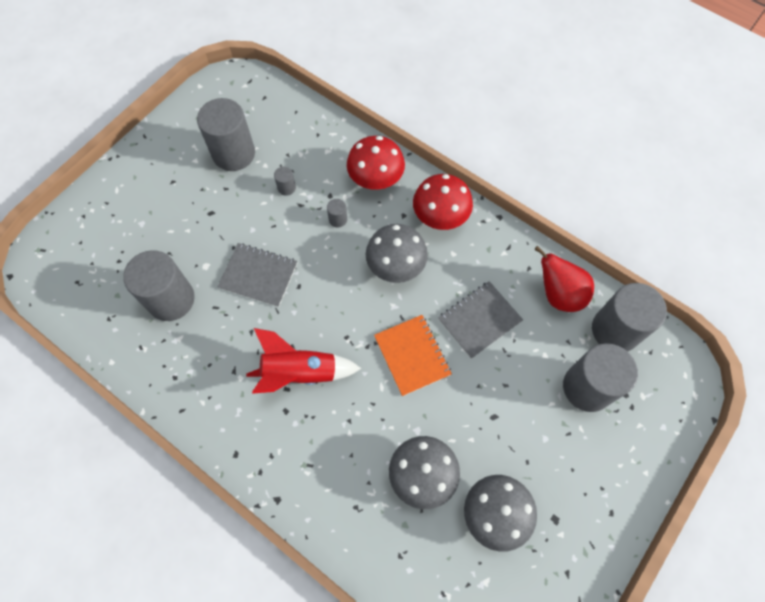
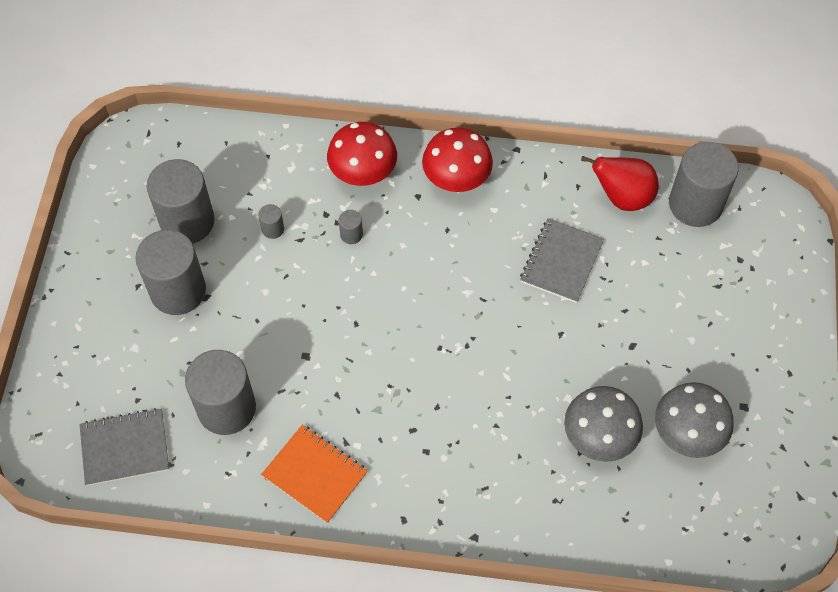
camera: 30 degrees left, 5 degrees down
(258, 275) = (305, 334): grey notebook -> grey notebook (125, 448)
(300, 373) = (416, 407): red rocket -> none
(396, 265) = (443, 250): grey mushroom -> none
(412, 355) = (517, 330): orange notebook -> orange notebook (315, 474)
(587, 387) = (701, 271): grey cylinder -> grey cylinder (178, 291)

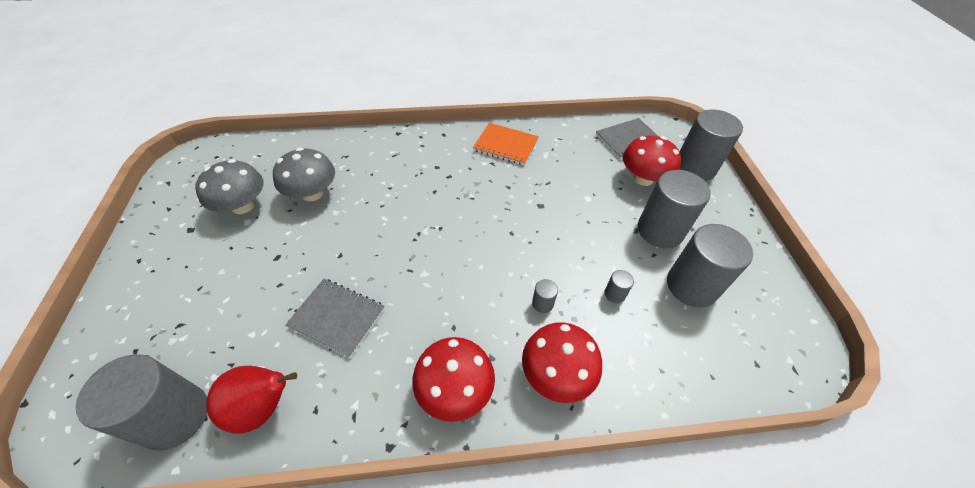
camera: 165 degrees right, 10 degrees down
(149, 371) = (643, 178): none -> red mushroom
(226, 408) = (579, 168): grey cylinder -> grey cylinder (695, 167)
(561, 261) = (337, 317): grey notebook -> grey notebook turned 75 degrees counterclockwise

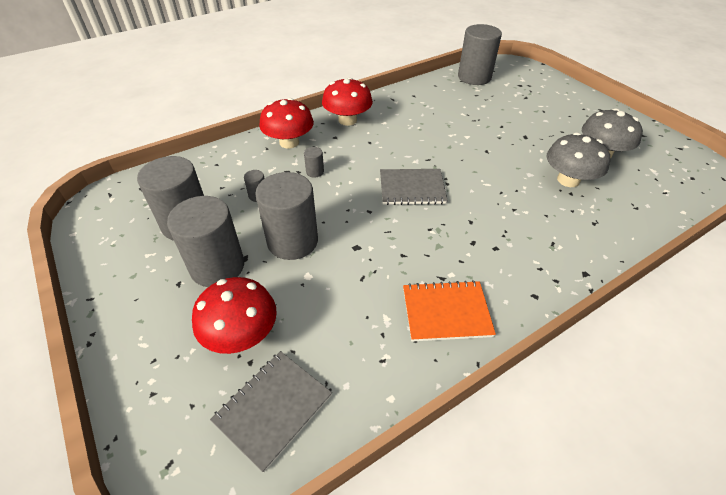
camera: 155 degrees right, 5 degrees down
(263, 406) = (439, 89): red pear -> none
(337, 317) = (446, 124): grey notebook -> grey notebook (412, 188)
(695, 167) = (160, 390): grey cylinder -> grey cylinder (292, 241)

